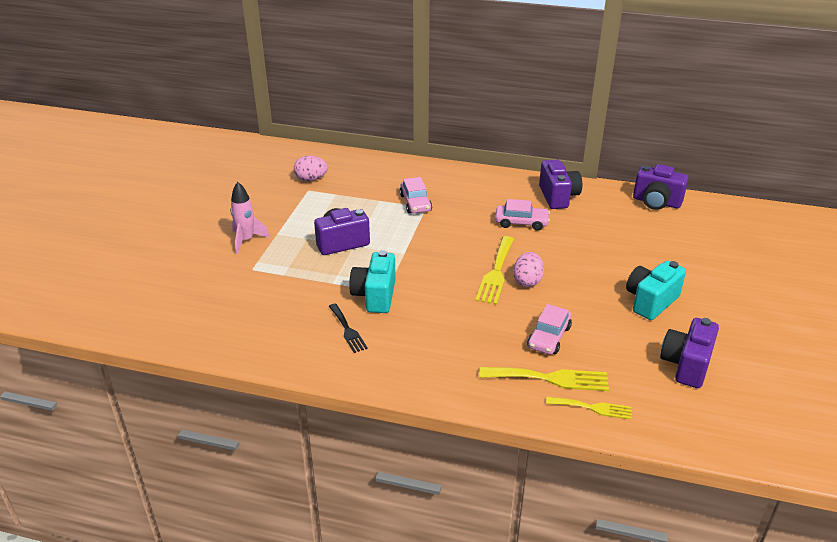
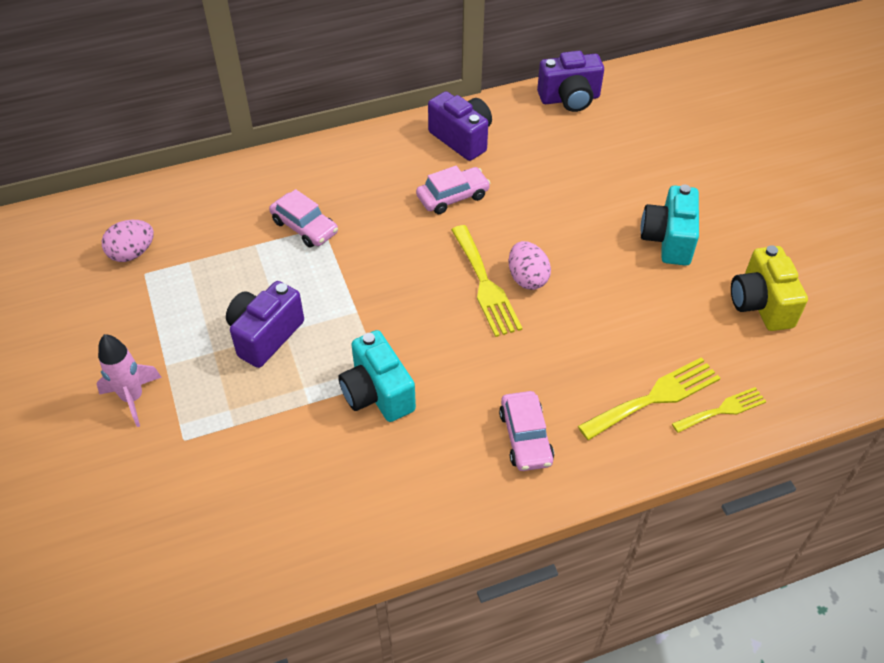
camera: 35 degrees left, 15 degrees up
(347, 330) = (388, 462): black fork -> none
(549, 337) = (610, 343): pink car -> pink car (525, 437)
(686, 365) = (760, 304): purple camera -> yellow camera

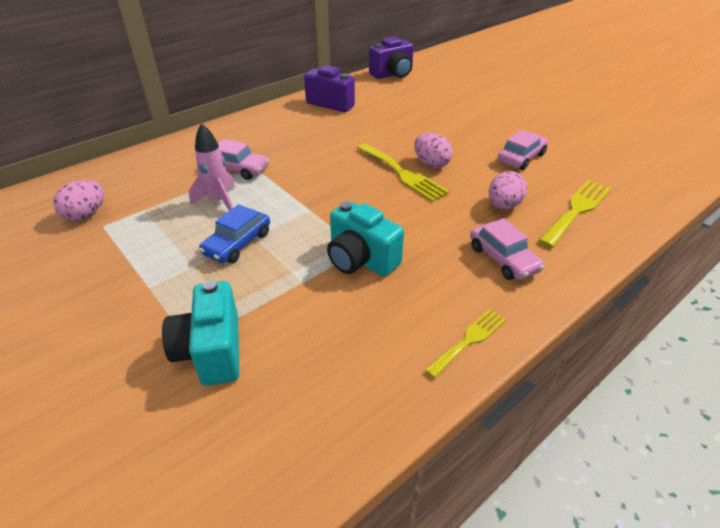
camera: 20 degrees left, 10 degrees down
(133, 398) = (123, 322): pink rocket -> pink rocket (219, 201)
(265, 335) = (238, 243): purple camera -> blue car
(452, 196) = (345, 132): pink car -> pink car (521, 157)
(573, 366) = (503, 205): none -> pink egg
(668, 240) = (510, 126): turquoise camera -> turquoise camera (211, 351)
(722, 410) = (628, 206): yellow fork -> yellow fork (469, 340)
(760, 304) = (598, 145): yellow camera -> none

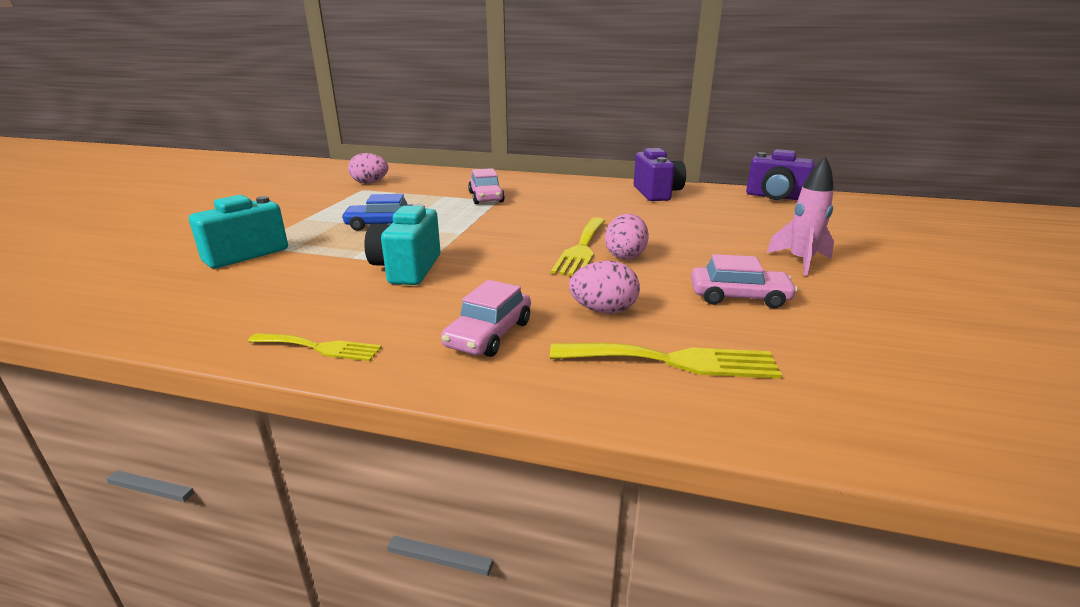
camera: 55 degrees right, 15 degrees down
(219, 201) = (432, 205): pink rocket -> pink rocket (800, 262)

